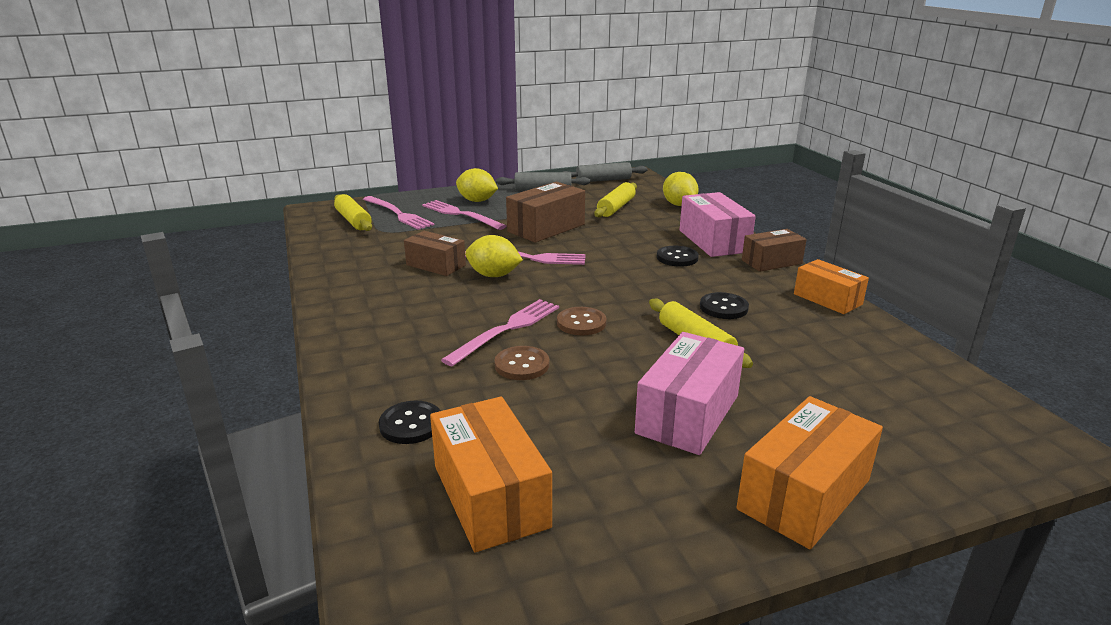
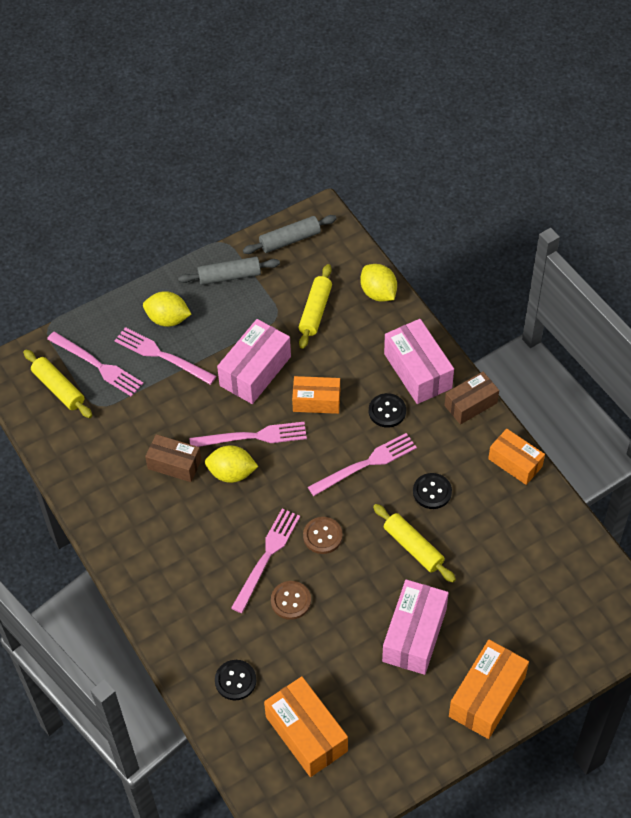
camera: 10 degrees left, 30 degrees up
(546, 228) = (255, 371): brown box -> pink box
(602, 247) = (316, 401): none -> orange box
(646, 284) = (365, 464): none -> pink fork

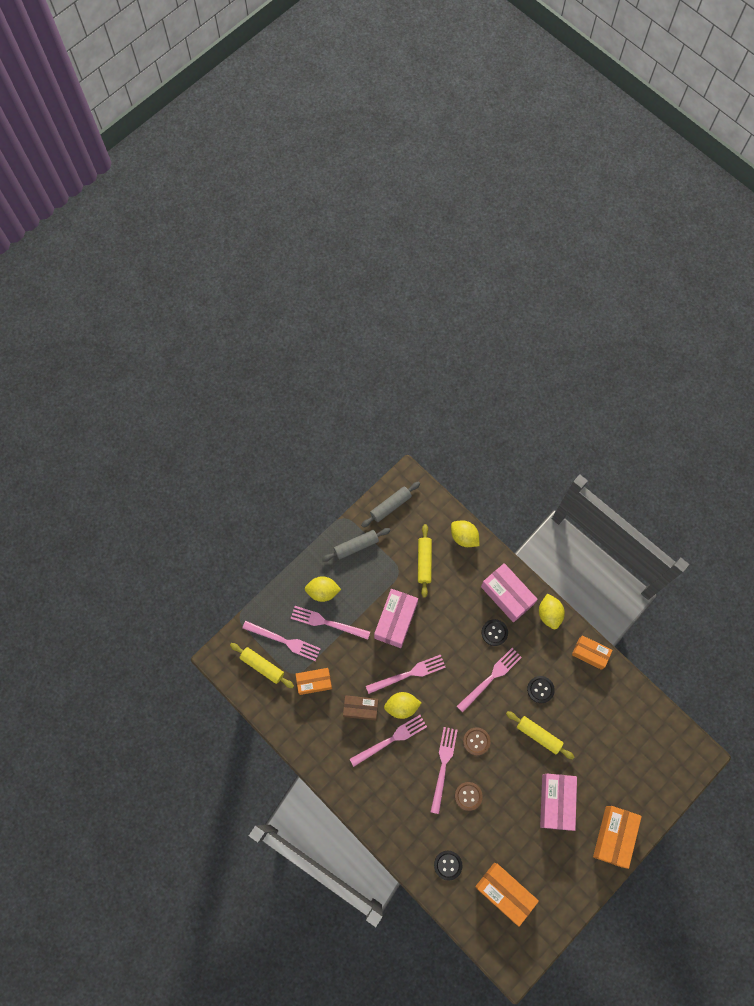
camera: 15 degrees left, 15 degrees up
(203, 510) = (390, 740): none -> pink fork
(316, 401) = (444, 635): orange box -> orange box (314, 682)
(470, 404) = (549, 614): brown box -> yellow lemon

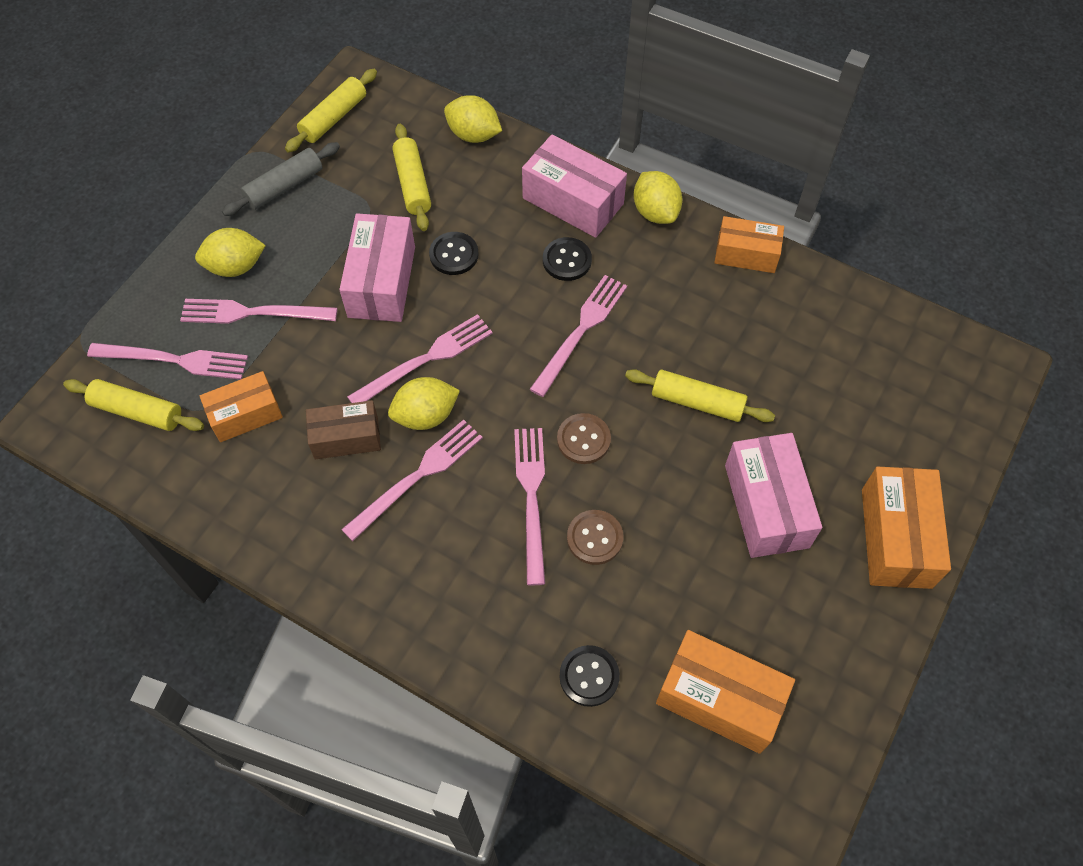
camera: 15 degrees left, 10 degrees down
(390, 506) = (333, 118): grey rolling pin -> yellow rolling pin
(540, 689) = (677, 328): black button -> black button (454, 255)

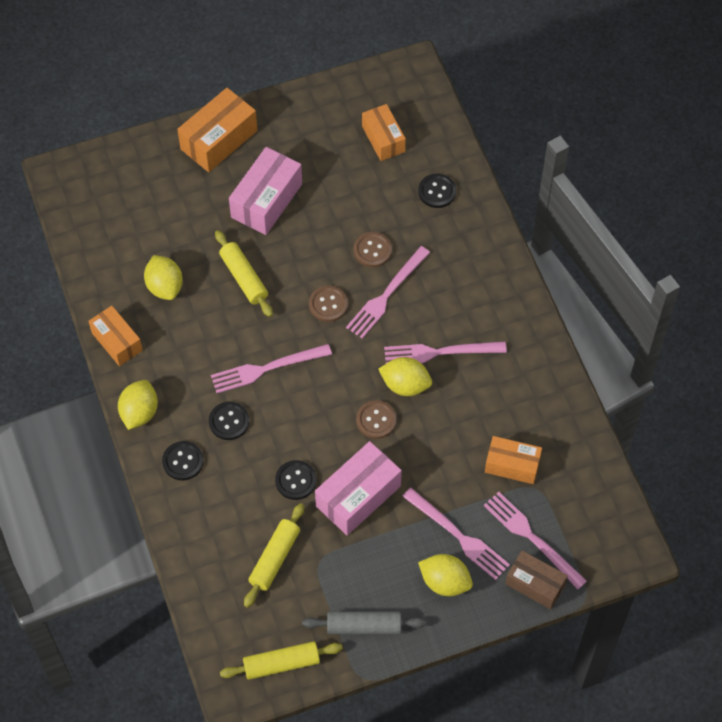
camera: 140 degrees left, 0 degrees up
(138, 411) = (577, 517): yellow rolling pin -> none
(346, 437) = (462, 406): brown box -> brown box (535, 584)
(425, 360) = (376, 420): pink fork -> brown button
(473, 135) = (197, 568): yellow lemon -> yellow lemon (165, 286)
(573, 201) = (183, 461): pink box -> black button
(719, 699) = (383, 139): orange box -> orange box, size x0.66

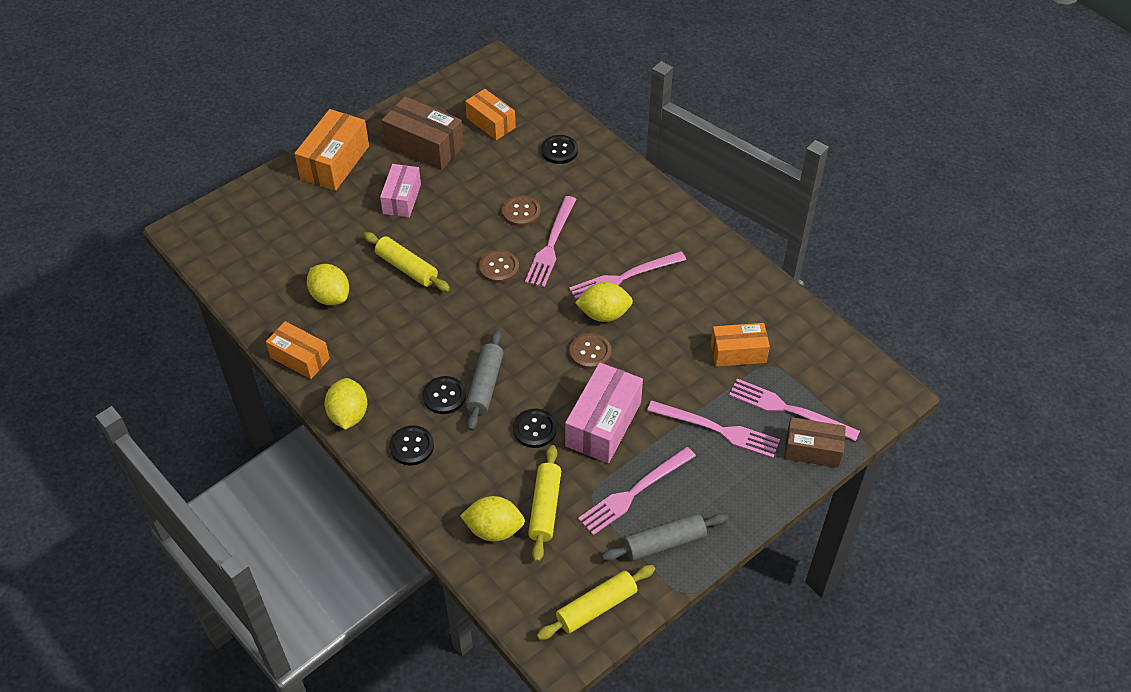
camera: 20 degrees left, 10 degrees down
(266, 200) = (402, 199): pink box -> pink box, size x0.66
(267, 368) = (463, 338): pink fork -> pink fork (634, 492)
(269, 422) = (485, 385): none -> grey rolling pin
(309, 146) = (424, 146): none -> brown box
(445, 582) = (725, 475): yellow lemon -> yellow lemon (494, 529)

